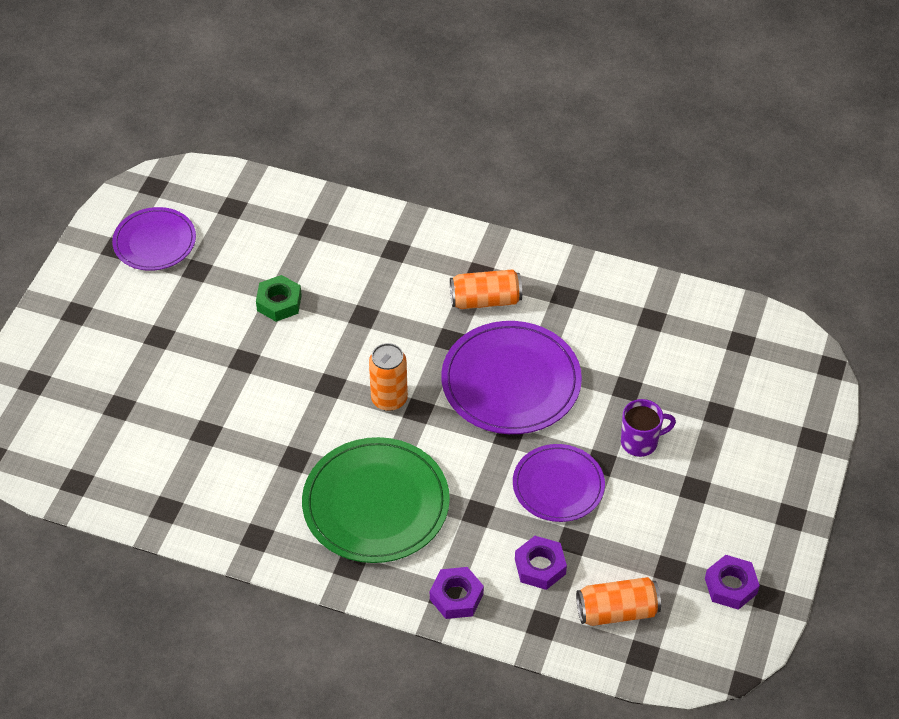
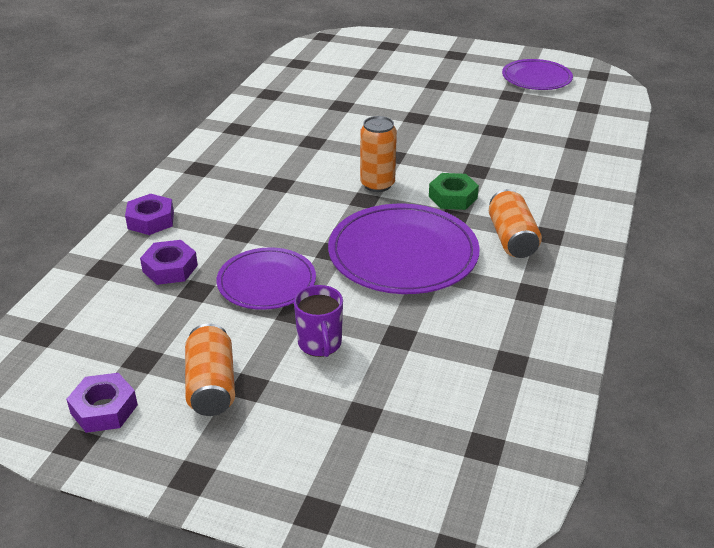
camera: 90 degrees right, 15 degrees down
(279, 303) = (483, 130): green nut -> green nut (453, 197)
(376, 504) = (260, 179): green plate -> none
(617, 611) = (101, 317): orange can -> orange can (211, 385)

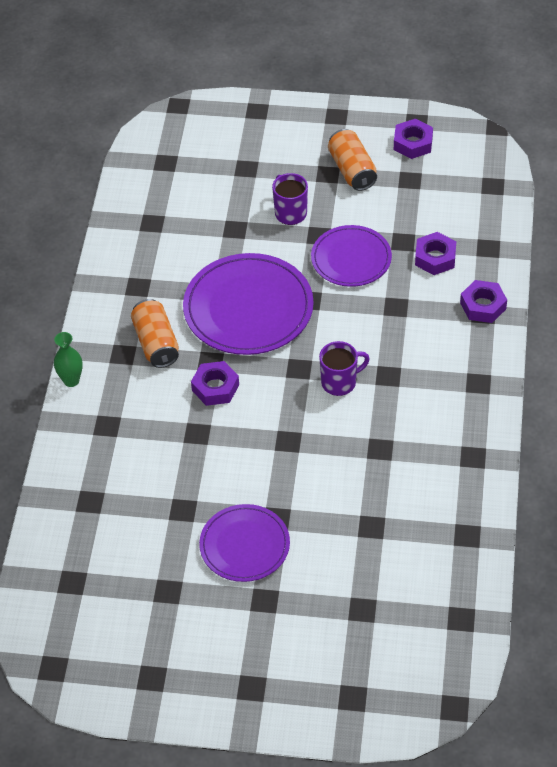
camera: 170 degrees right, 15 degrees up
(328, 185) = (340, 382): none -> purple mug
(377, 184) = (292, 392): orange can -> none
(453, 197) = (215, 387): green nut -> purple nut
(536, 78) = (135, 642): purple plate -> purple plate (244, 545)
(605, 221) = (71, 380): none -> green vase

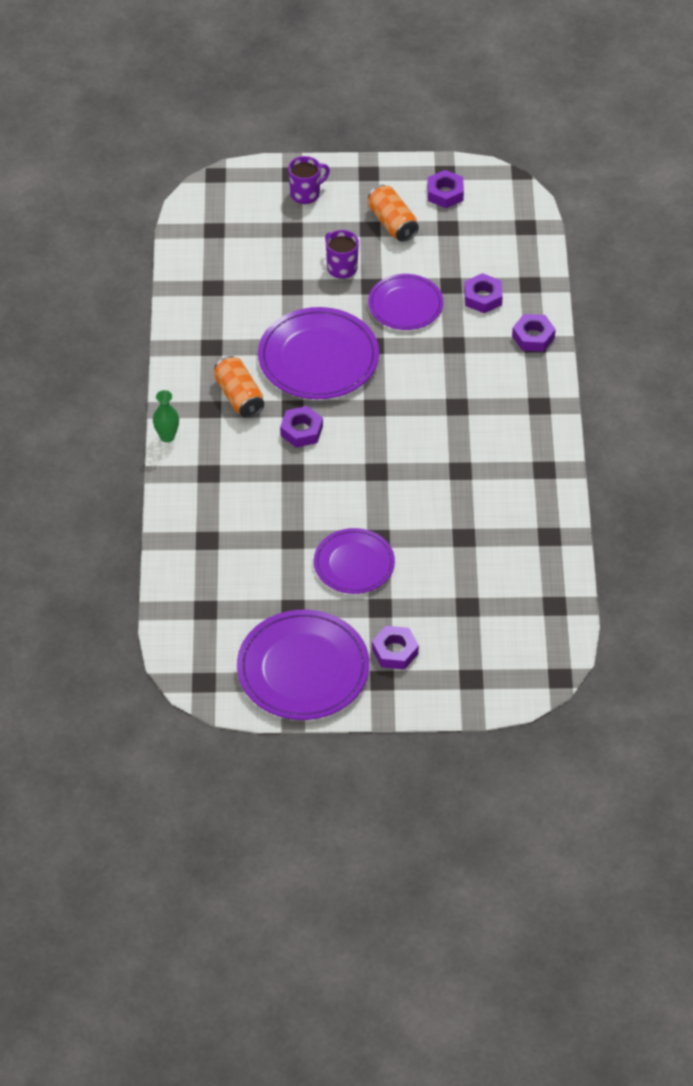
camera: 10 degrees left, 0 degrees up
(165, 664) = (303, 669): none -> purple plate
(272, 655) = (395, 651): none -> purple nut
(340, 382) = (414, 416): purple mug -> purple mug (306, 194)

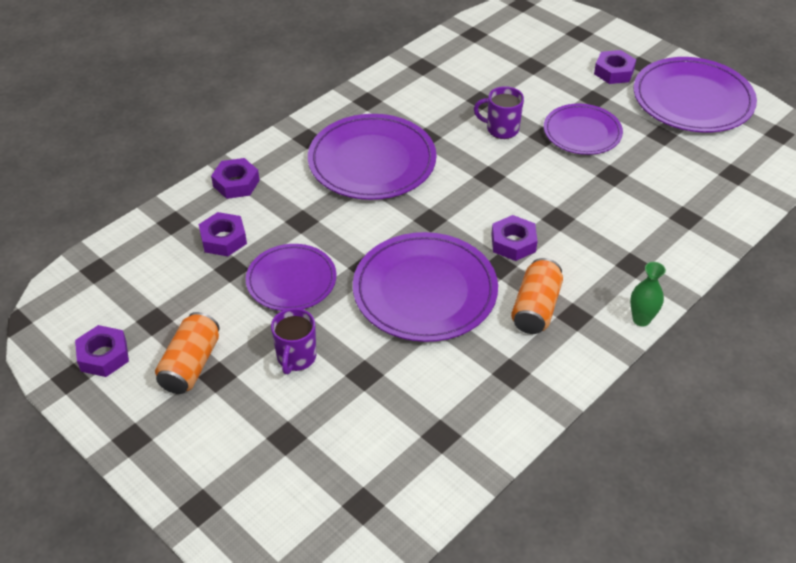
camera: 135 degrees left, 5 degrees down
(306, 194) = (219, 468): purple mug -> purple mug (501, 129)
(470, 421) = (372, 161): none -> purple plate

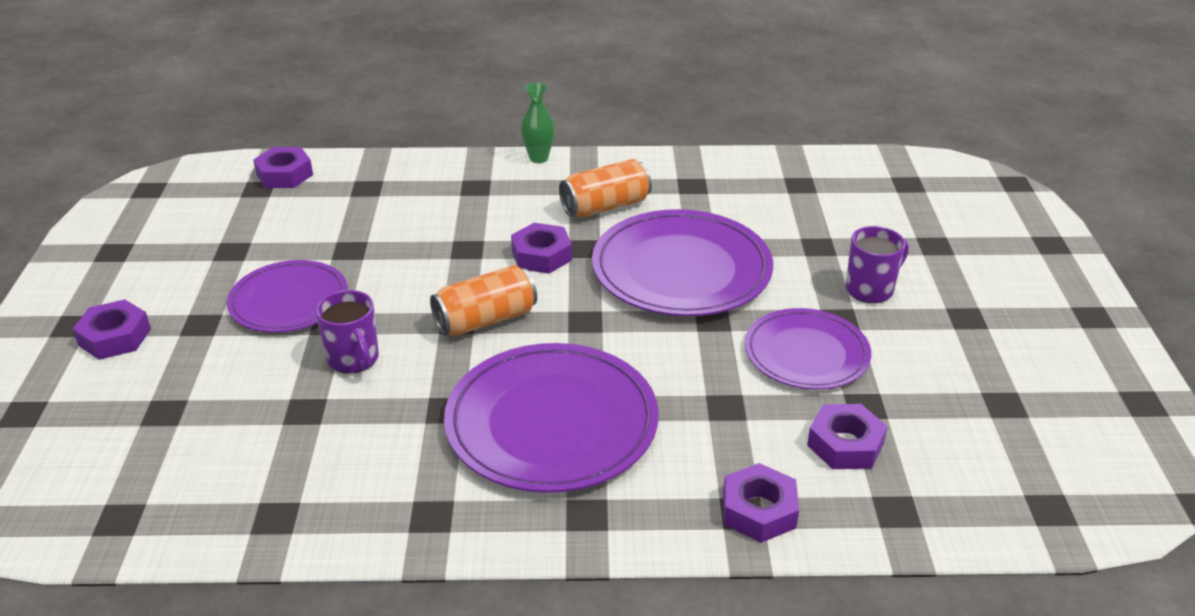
camera: 135 degrees left, 10 degrees down
(103, 356) = (1089, 402): purple nut -> purple nut (285, 175)
(191, 365) = (989, 341): orange can -> orange can (485, 320)
(692, 99) = (128, 259): purple plate -> none

